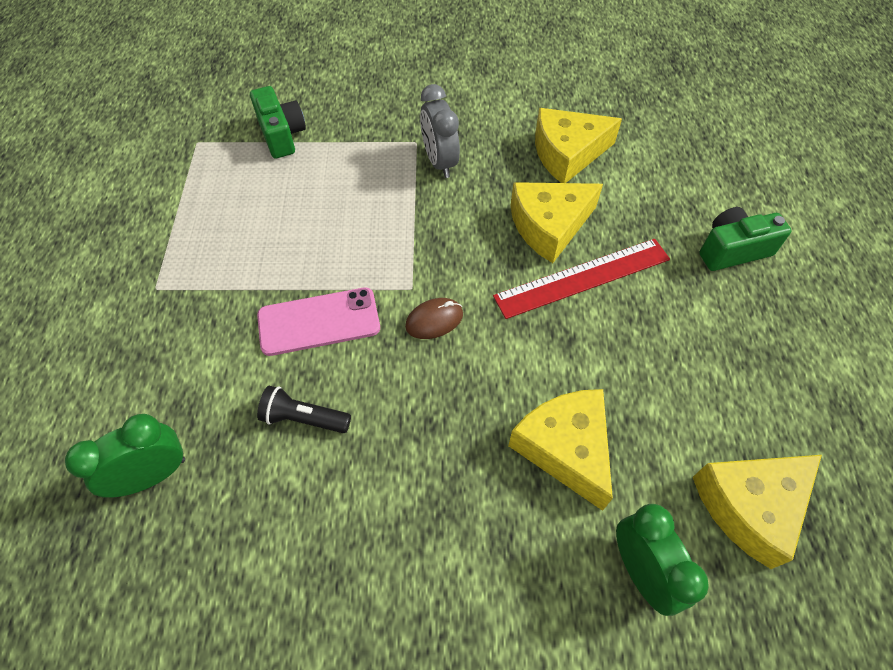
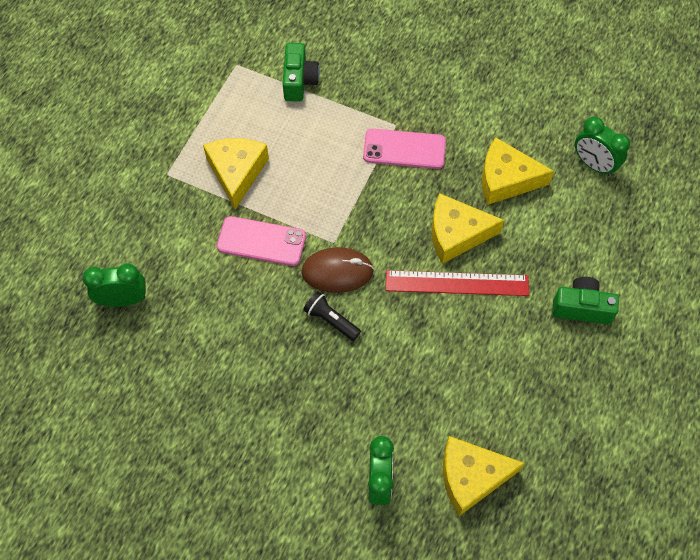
camera: 25 degrees right, 5 degrees up
(304, 418) = (224, 303): black flashlight -> black flashlight (331, 320)
(434, 320) = (337, 272): brown mouse -> brown mouse, size x1.60
(439, 162) = (404, 149): grey clock -> pink phone
(565, 448) = (376, 391): yellow cheese -> yellow cheese (236, 173)
(645, 110) = (593, 164): none -> green clock

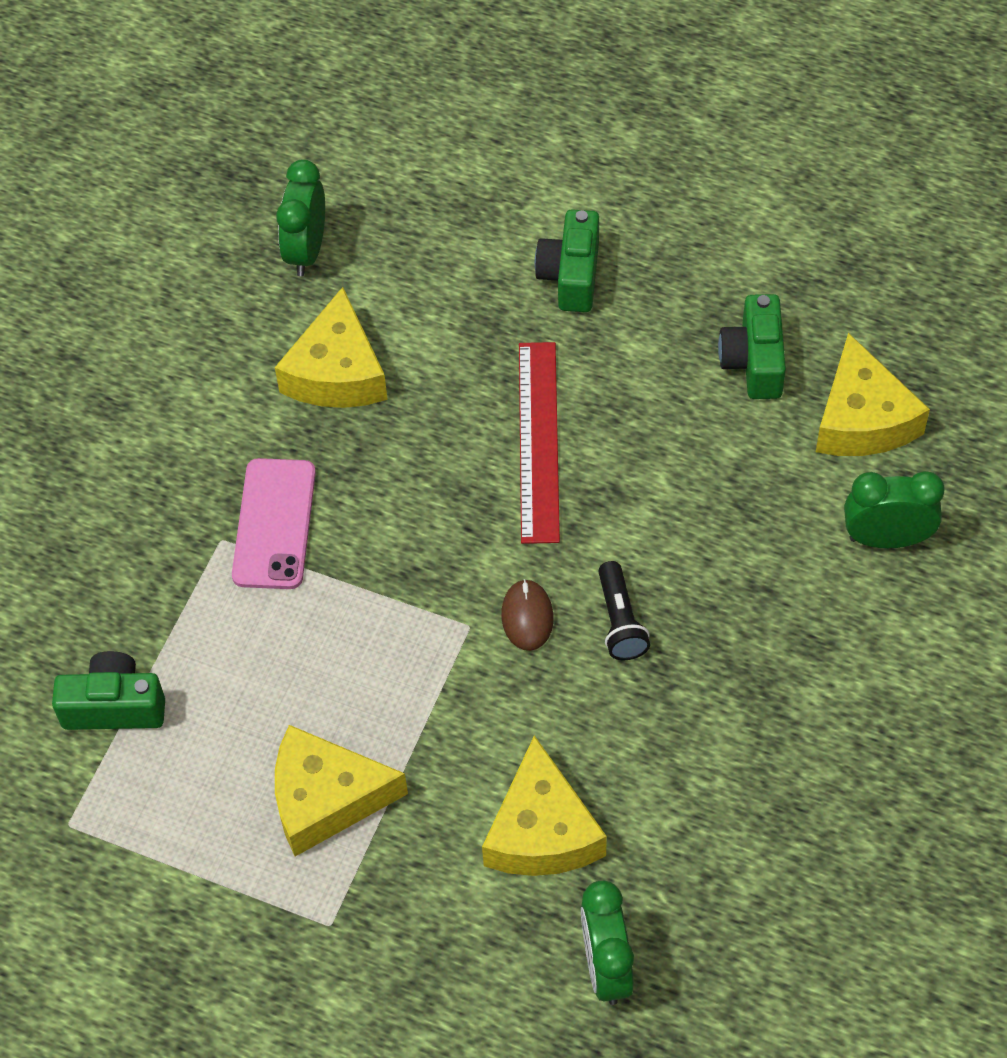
camera: 90 degrees left, 5 degrees down
(261, 241) = (472, 742): pink phone -> none
(331, 320) = (620, 621): black flashlight -> black flashlight turned 45 degrees counterclockwise
(337, 272) = (527, 617): brown mouse -> brown mouse, size x0.62
(456, 234) = (446, 442): yellow cheese -> yellow cheese (542, 831)
(516, 413) = (754, 361): none -> green camera
(593, 164) = (306, 250): green clock -> green clock turned 150 degrees clockwise

